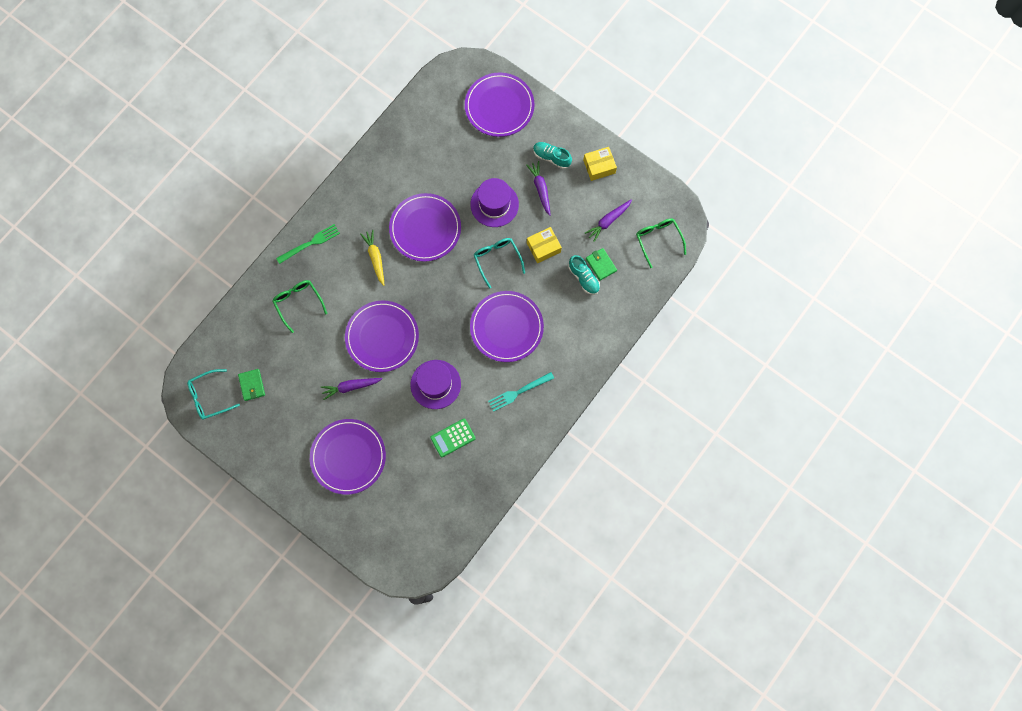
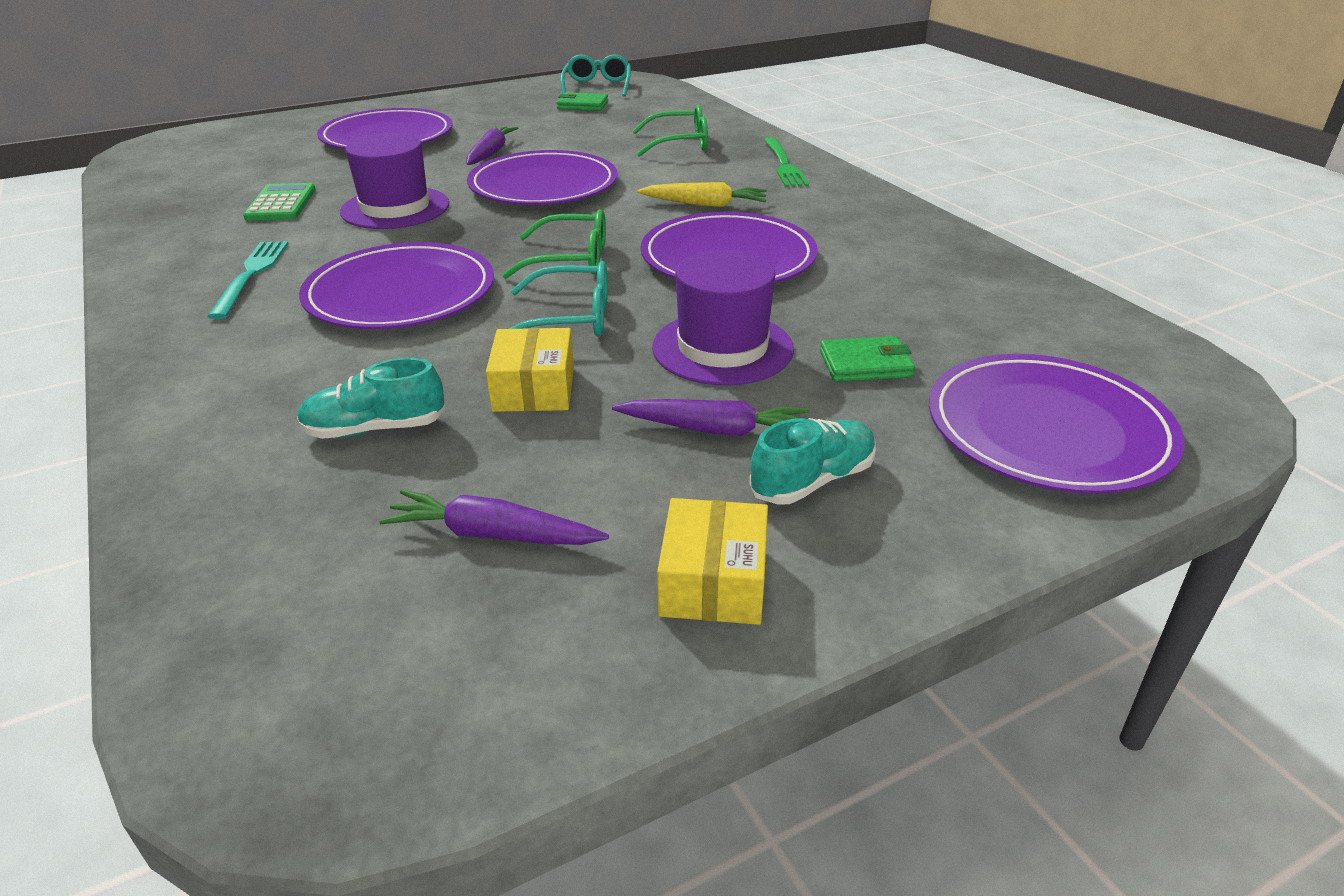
camera: 115 degrees right, 40 degrees down
(601, 265) = (374, 472): green wallet -> green wallet (865, 364)
(608, 221) = (493, 534): purple carrot -> purple carrot turned 60 degrees counterclockwise
(658, 240) = (300, 642): green glasses -> green glasses (571, 259)

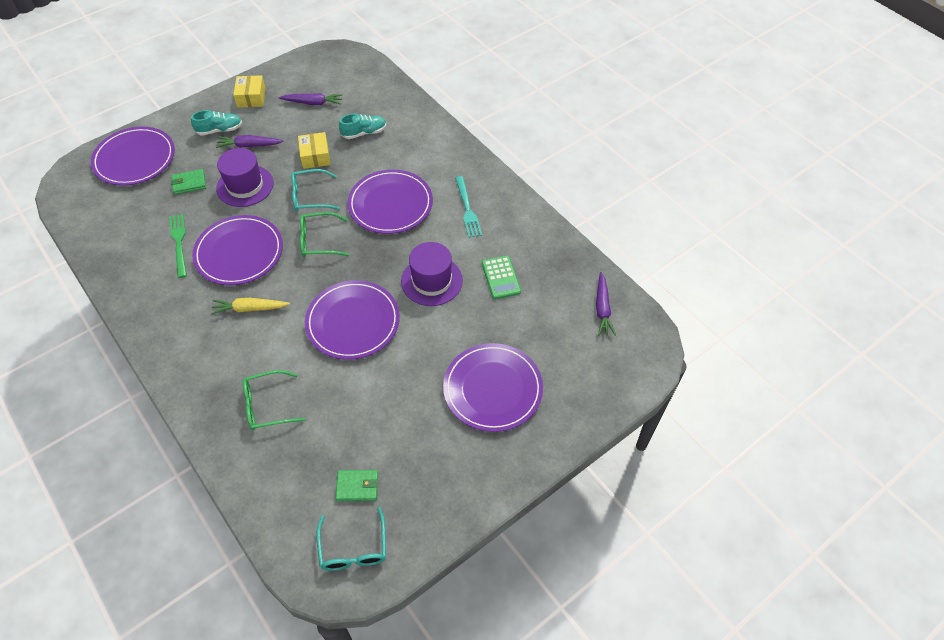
camera: 170 degrees right, 20 degrees up
(490, 153) = (403, 368): purple carrot -> purple carrot (602, 308)
(784, 165) = (193, 375): green fork -> green fork (179, 243)
(812, 481) = (219, 130): turquoise shoe -> turquoise shoe turned 150 degrees counterclockwise

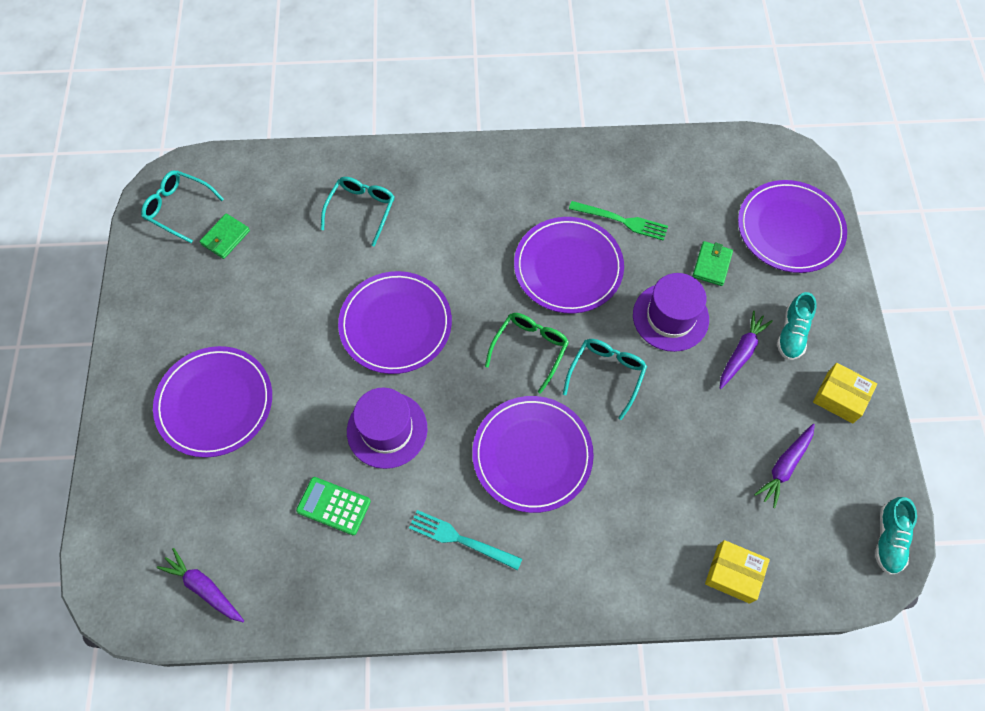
camera: 125 degrees right, 10 degrees up
(250, 309) = (484, 244): yellow carrot -> none
(267, 405) = (361, 210): green glasses -> turquoise glasses
(315, 156) = (674, 415): yellow box -> yellow box (733, 574)
(364, 133) = (683, 497): turquoise shoe -> turquoise shoe (888, 539)

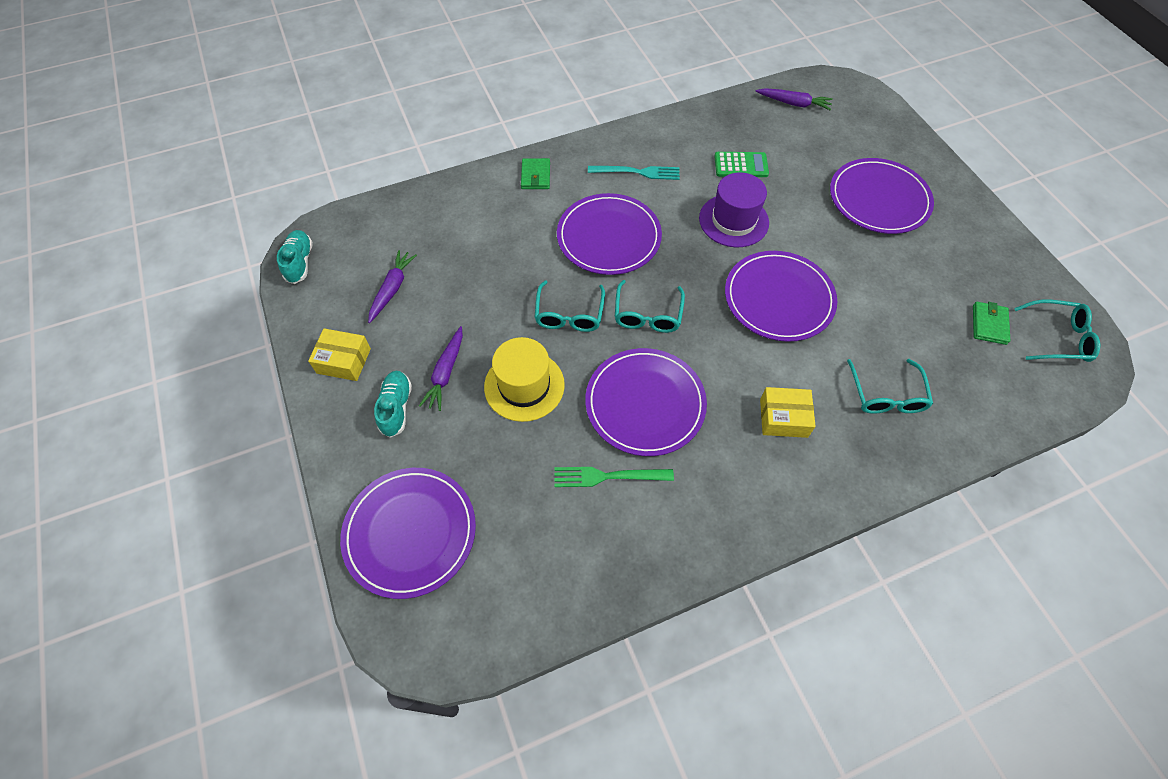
camera: 160 degrees right, 5 degrees down
(530, 349) = (647, 315): green glasses -> turquoise glasses
(670, 317) = (524, 386): purple hat -> yellow hat
(712, 265) = (494, 456): green wallet -> green wallet (535, 176)
(733, 574) = (425, 207): yellow box -> yellow box (783, 418)

